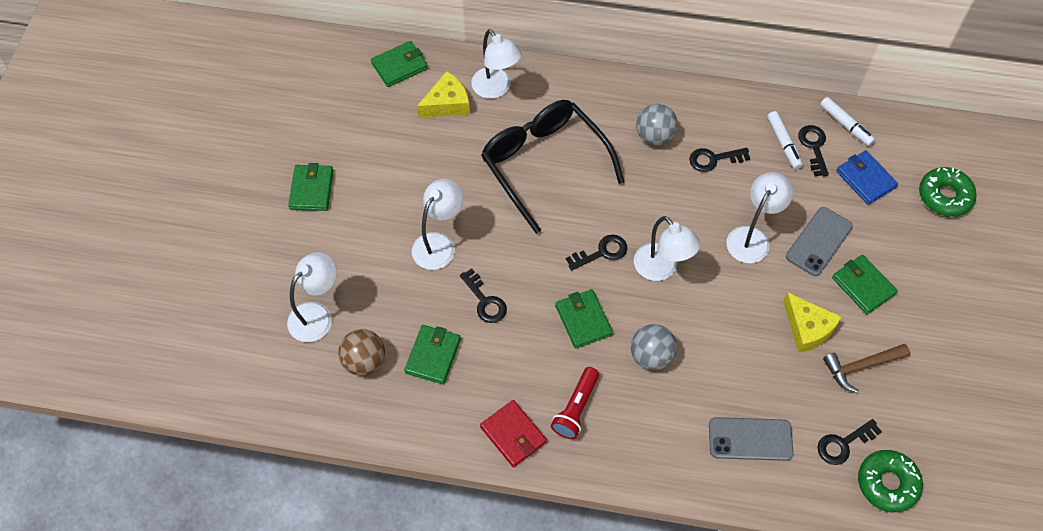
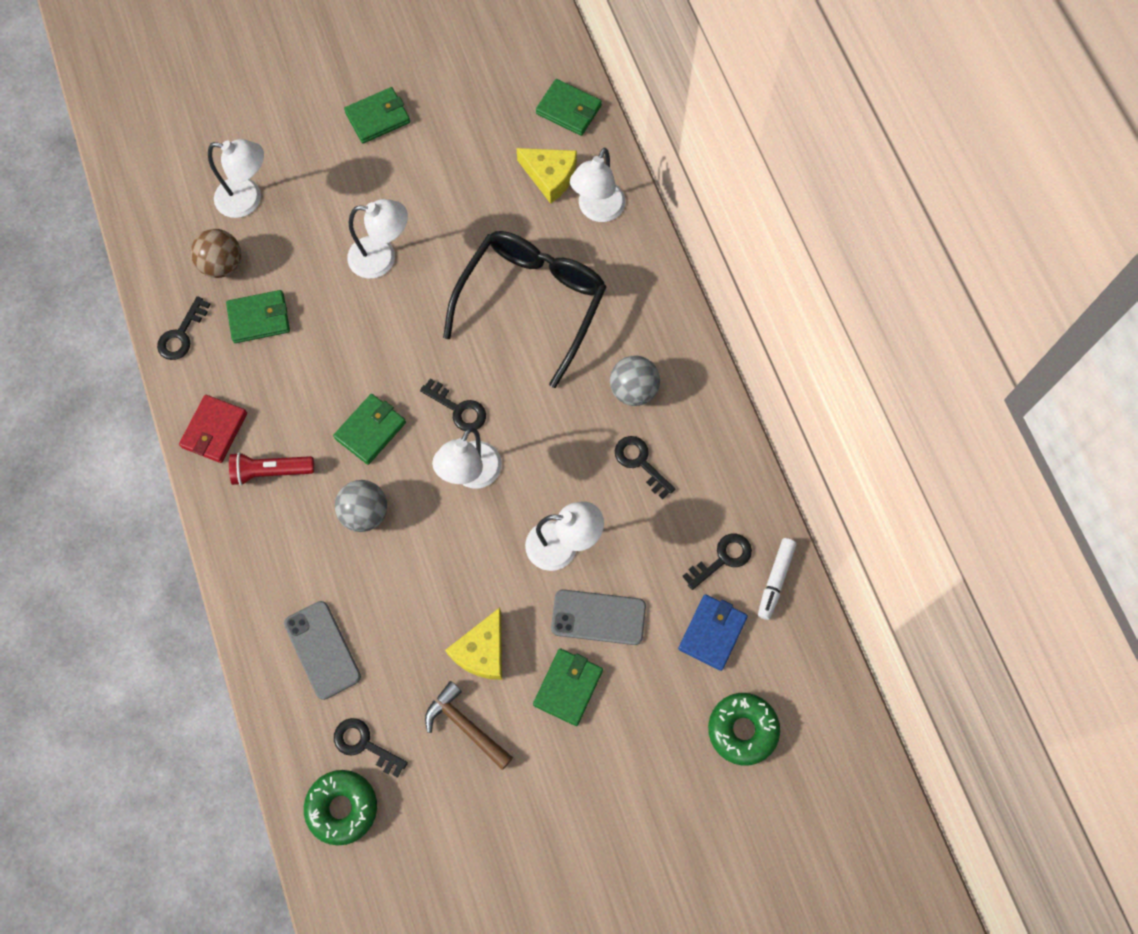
camera: 60 degrees right, 10 degrees up
(485, 301) = (342, 332): black key -> black key (181, 334)
(783, 143) = (707, 525): white marker -> none

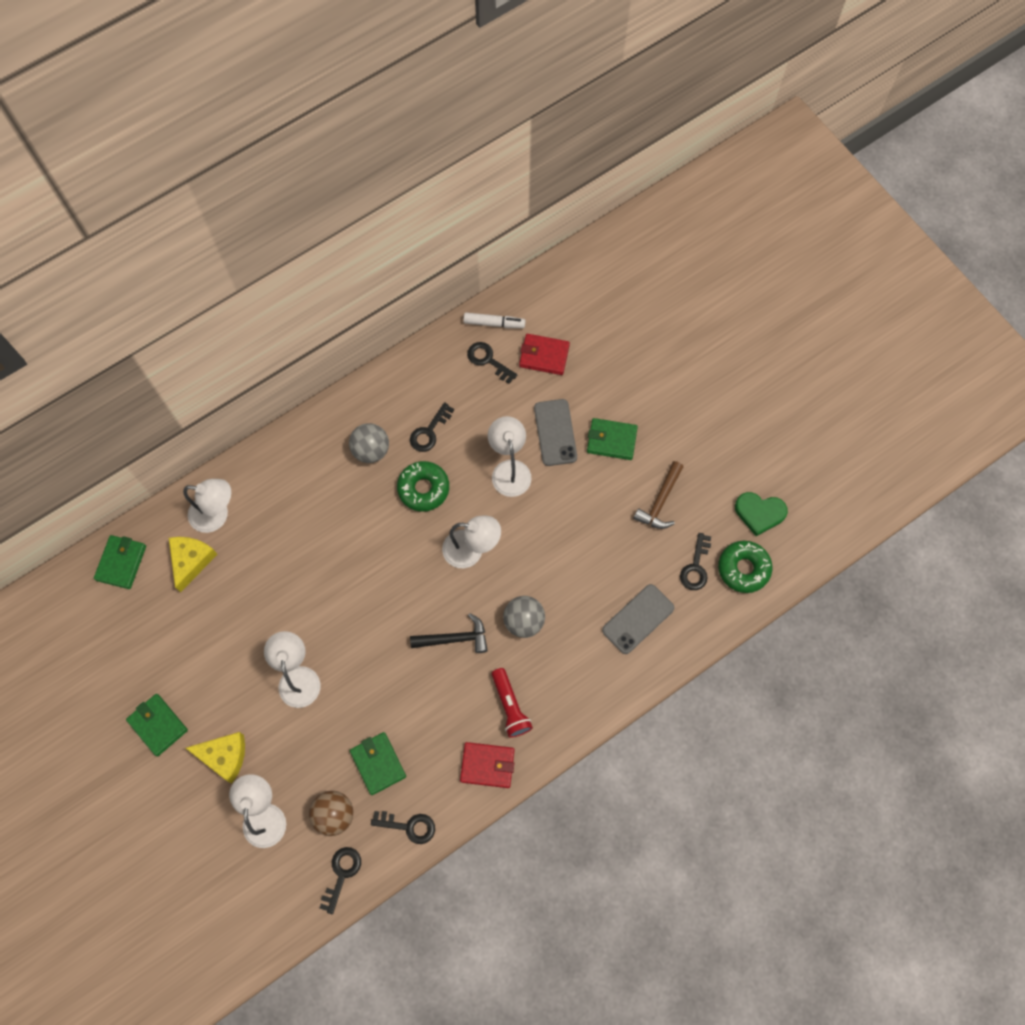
camera: 105 degrees left, 0 degrees up
(370, 430) = (455, 638): green wallet -> black hammer
(410, 856) = (759, 513): none -> green heart
(458, 409) = (419, 575): black key -> black key (342, 874)
(482, 651) = (604, 505): yellow cheese -> yellow cheese (224, 756)
(532, 303) = (313, 544): black glasses -> none
(712, 633) = (544, 356): blue wallet -> red wallet
(742, 730) = (605, 323): green donut -> green donut (423, 489)

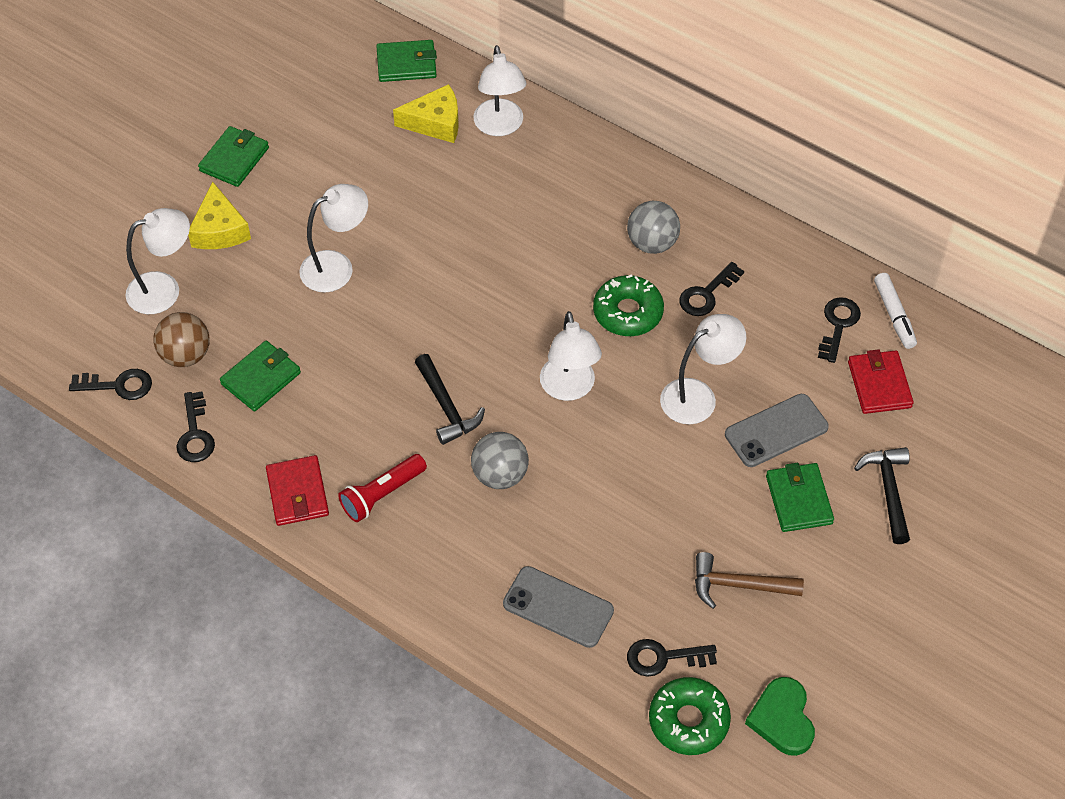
camera: 70 degrees right, 15 degrees down
(429, 431) = (707, 294): black key -> black key turned 60 degrees counterclockwise
(624, 385) = (888, 491): none -> black hammer

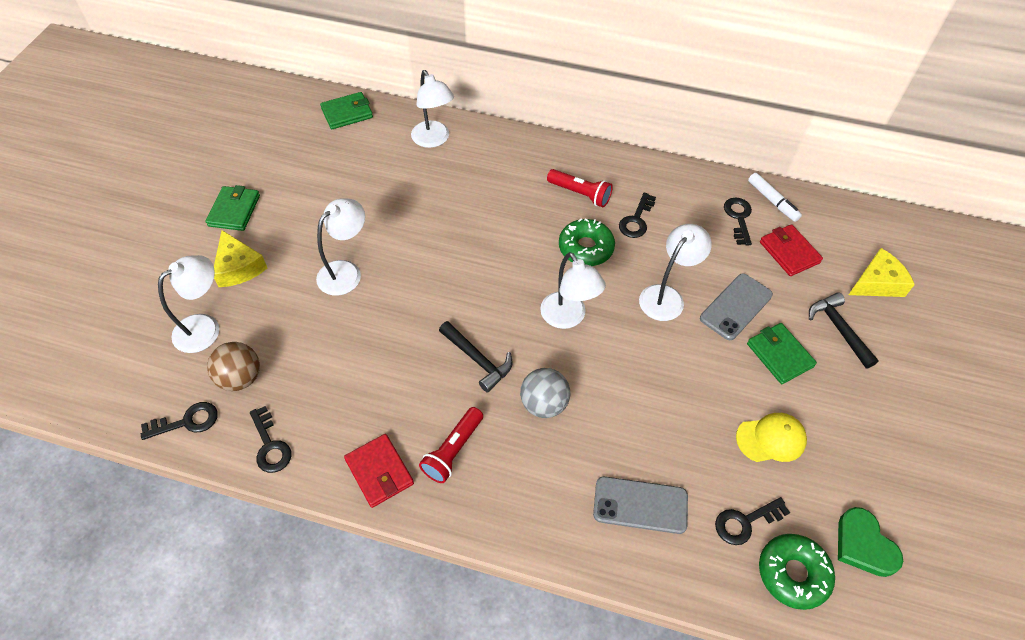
camera: 20 degrees left, 0 degrees up
(261, 378) = (313, 380): green wallet -> none
(435, 123) = (384, 148): yellow cheese -> yellow cheese (877, 283)
(652, 243) = (580, 194): grey ball -> red flashlight
(738, 585) = (771, 439): brown hammer -> yellow cap

